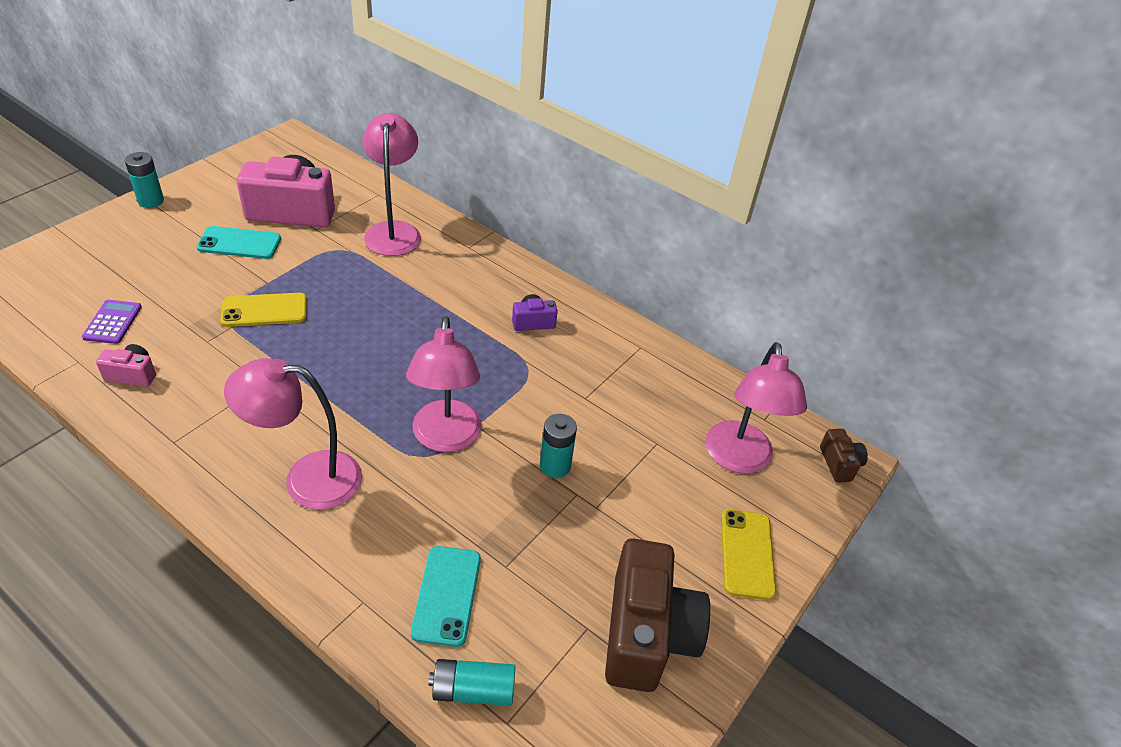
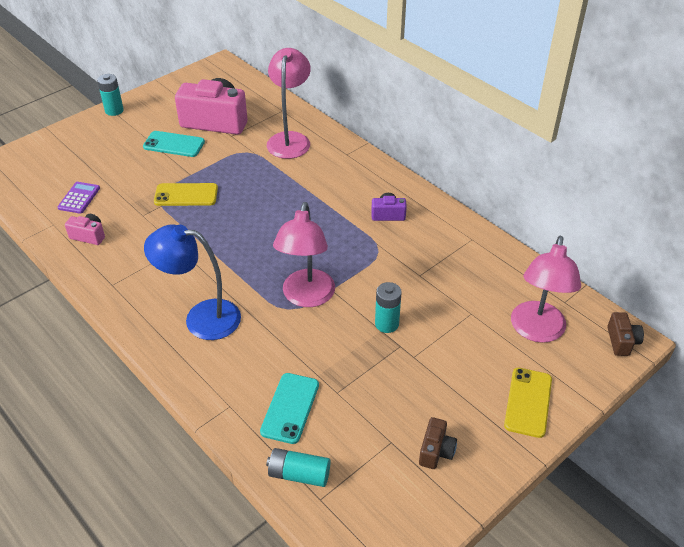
camera: 15 degrees right, 0 degrees up
(307, 479) = (201, 318): pink lamp -> blue lamp
(646, 634) = (436, 451): brown camera -> brown camera, size x0.46

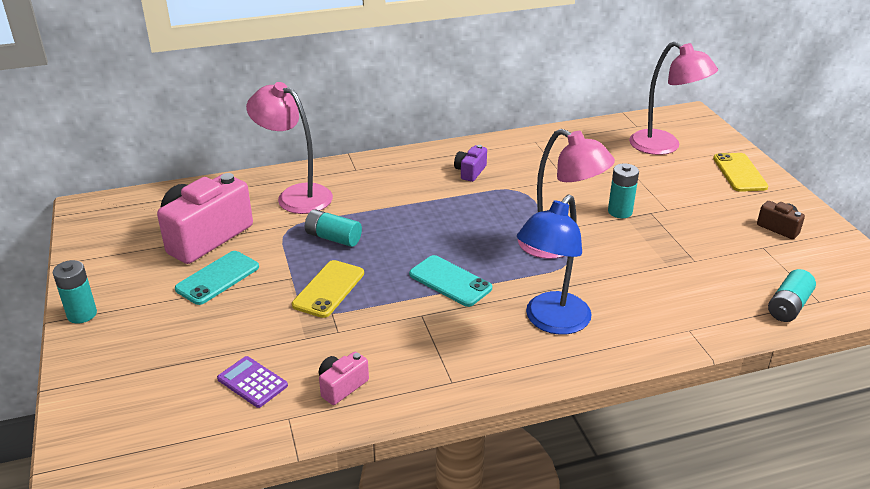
camera: 65 degrees left, 10 degrees down
(247, 176) = (333, 238): none -> turquoise battery
(290, 408) = (705, 292): turquoise phone -> turquoise phone (450, 281)
(528, 402) = (739, 173): yellow phone -> yellow phone turned 45 degrees clockwise
(622, 341) = (691, 118): brown camera -> none

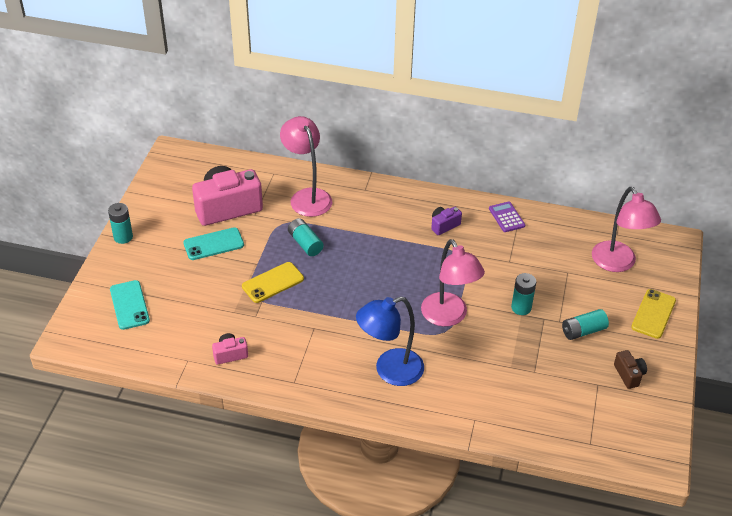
camera: 30 degrees right, 10 degrees up
(252, 382) = (184, 328): purple calculator -> purple calculator (506, 217)
(450, 281) = (352, 311): turquoise phone -> turquoise phone (129, 305)
(788, 306) = (563, 436): turquoise battery -> turquoise battery (583, 331)

